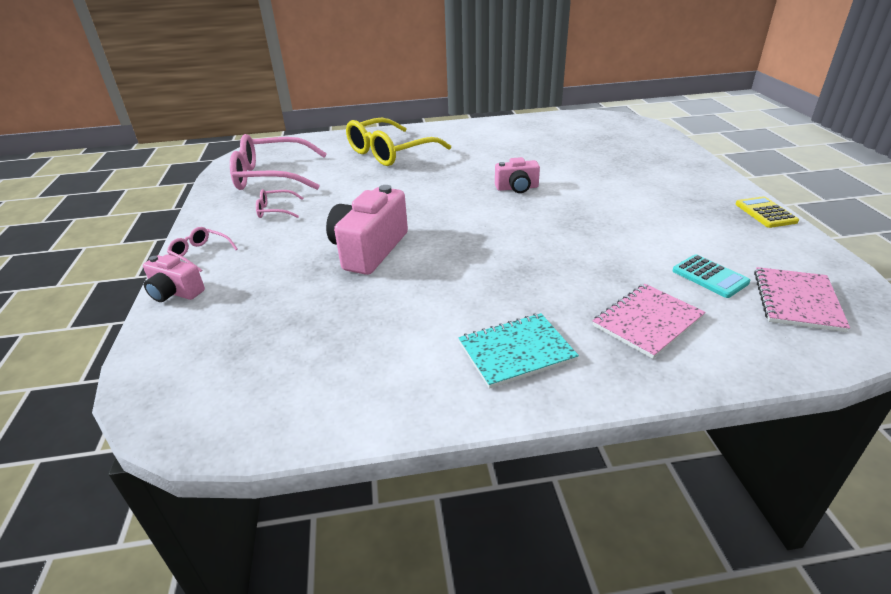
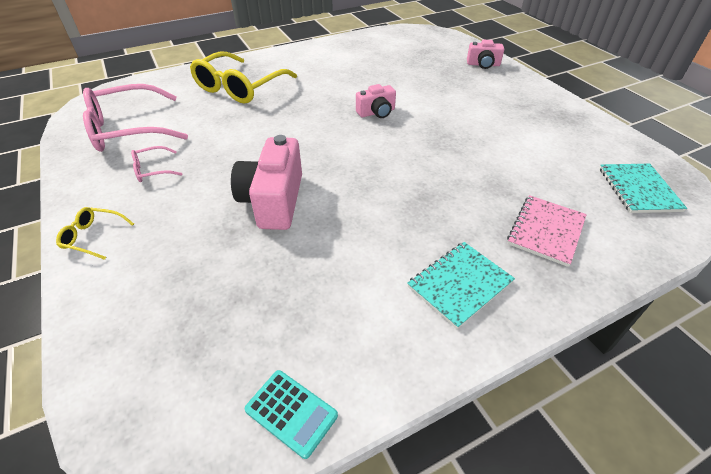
camera: 20 degrees left, 10 degrees up
(175, 292) = (87, 291): pink camera -> pink camera (483, 64)
(200, 254) = (93, 237): pink glasses -> yellow glasses
(710, 277) = (569, 178): turquoise calculator -> turquoise calculator (291, 412)
(765, 213) = (578, 111): yellow calculator -> none
(797, 301) = (638, 189): pink notebook -> turquoise notebook

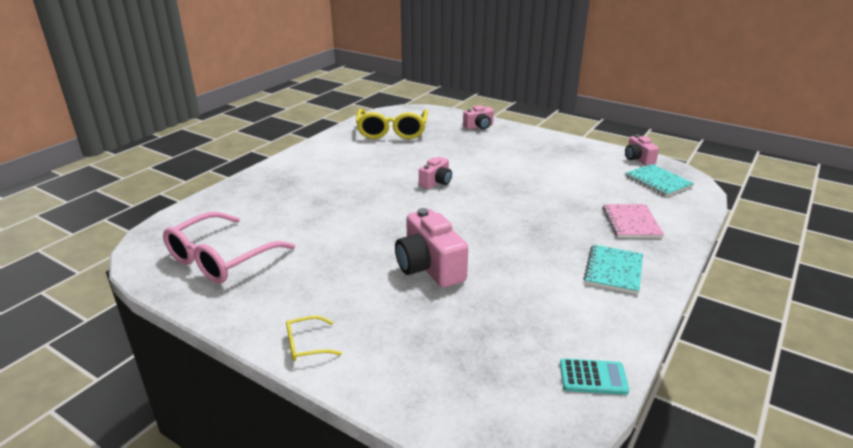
camera: 30 degrees left, 15 degrees down
(152, 170) = (293, 281): pink glasses -> none
(239, 88) = (289, 195): yellow glasses -> yellow glasses (392, 131)
(640, 152) = (638, 159): none -> pink camera

